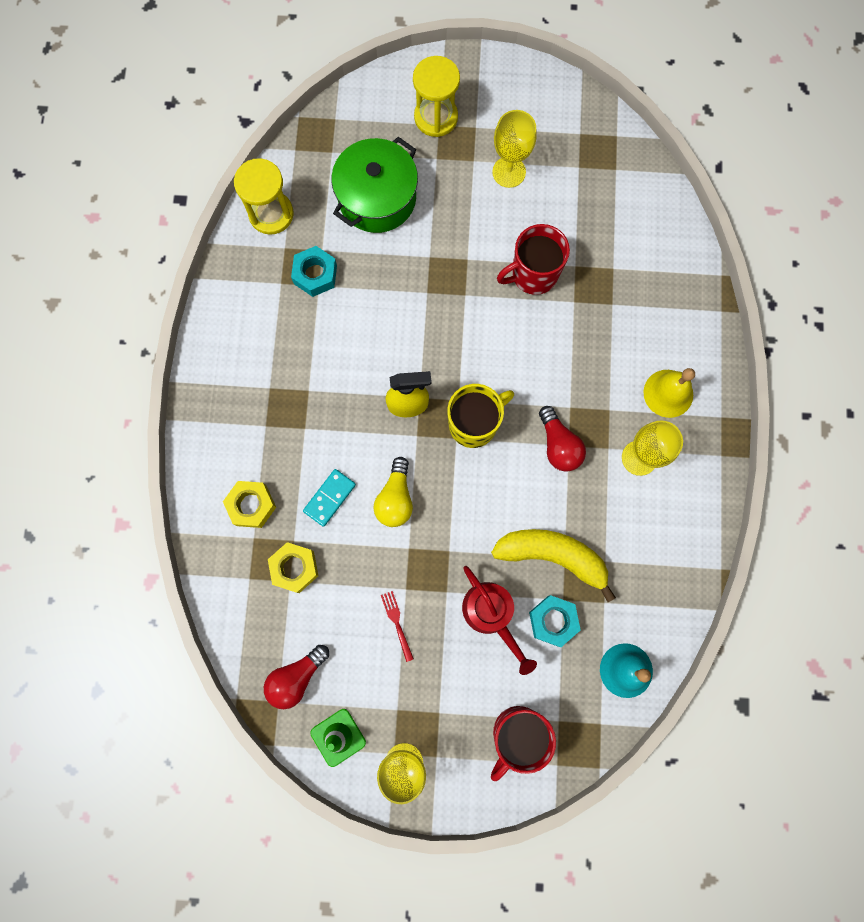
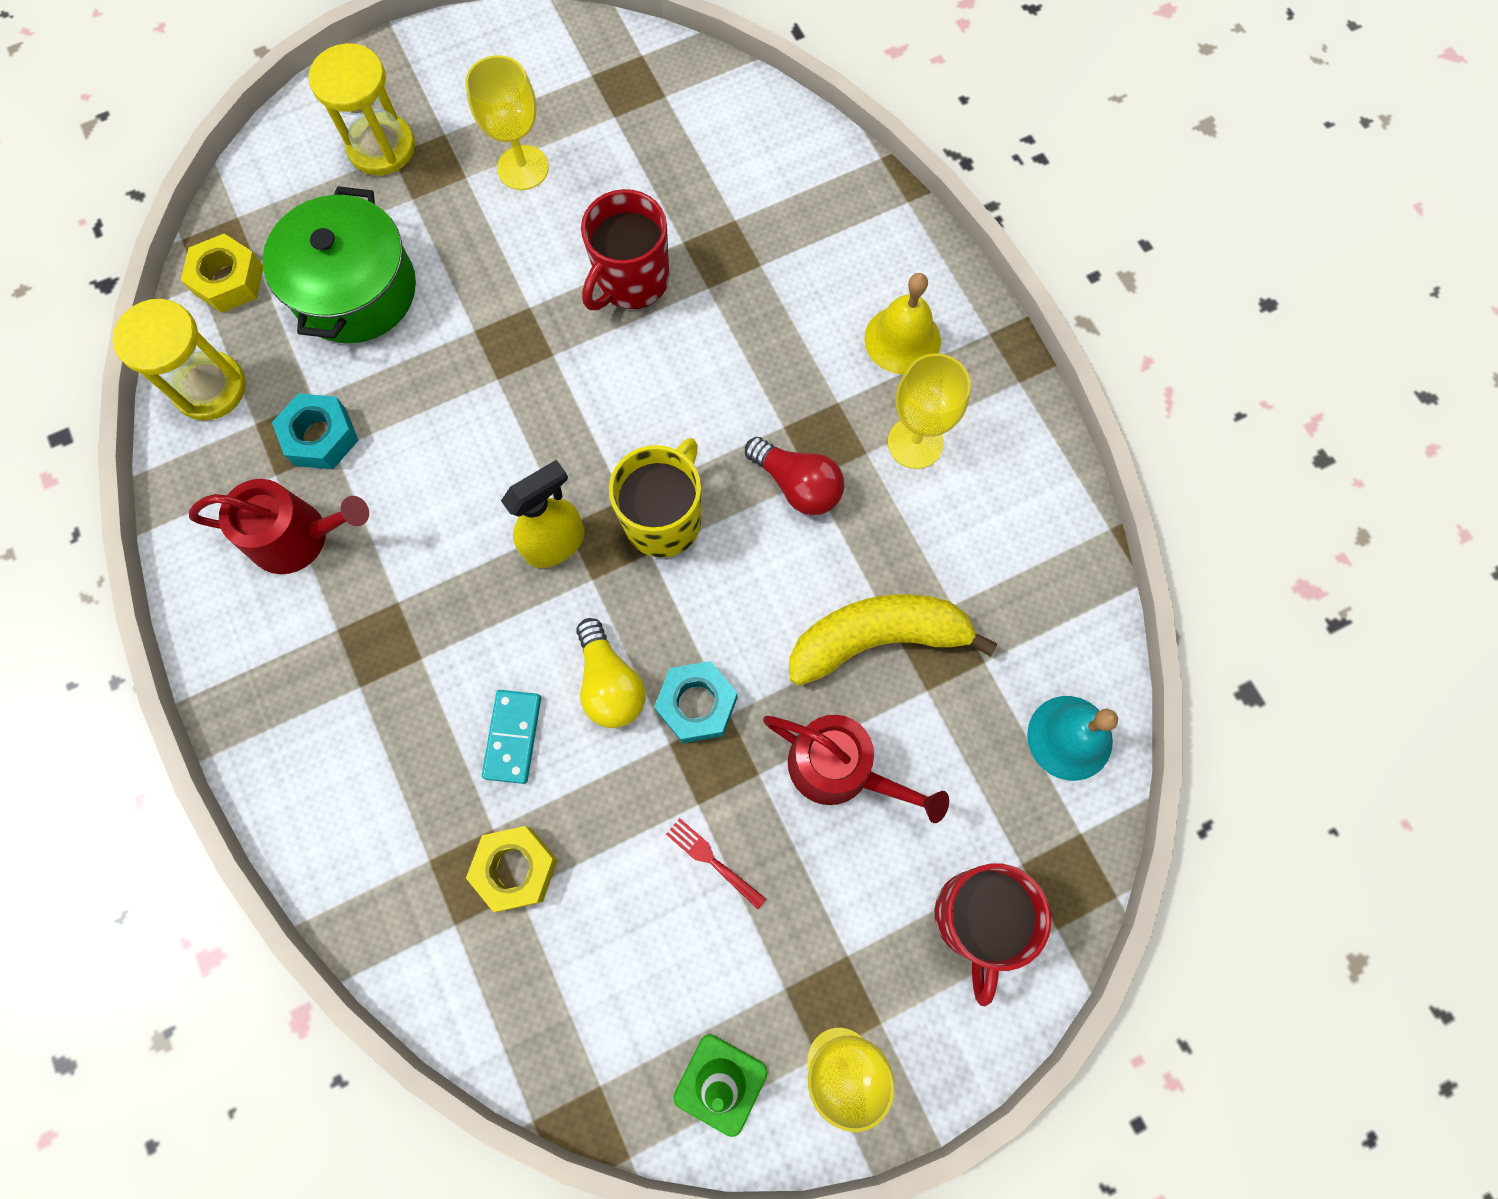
camera: 30 degrees left, 5 degrees down
(251, 505) = (400, 814): yellow nut -> yellow nut (229, 280)
(275, 325) = (298, 537): none -> red watering can
(296, 677) = (607, 1031): red light bulb -> none
(553, 621) = (930, 727): turquoise nut -> turquoise nut (697, 704)

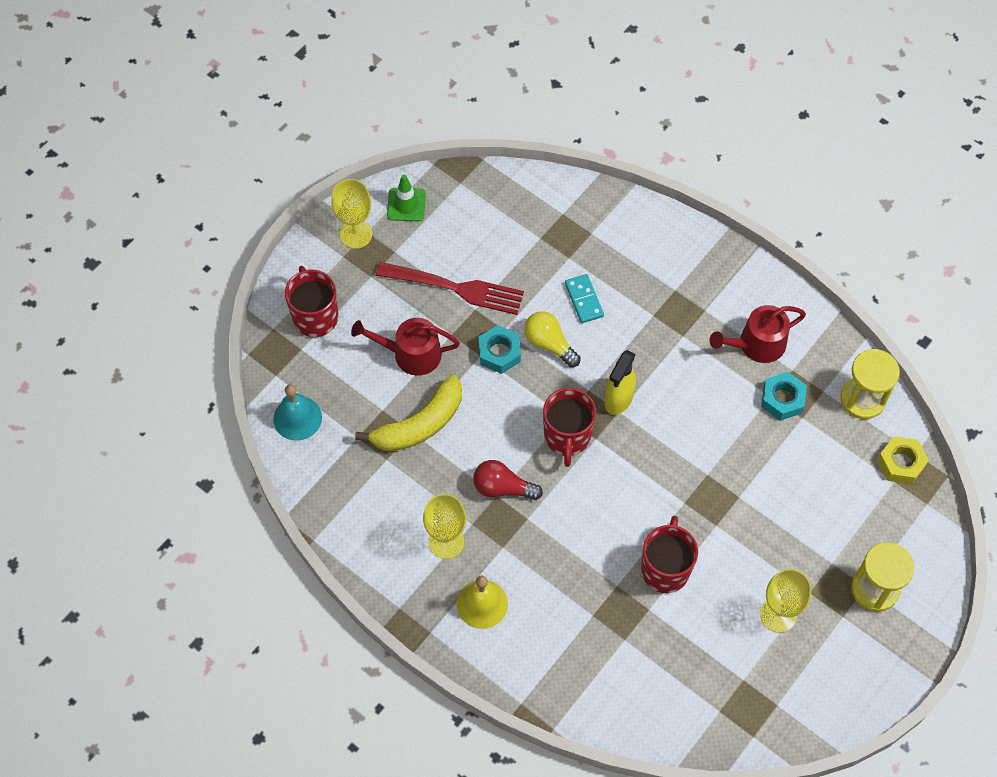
camera: 155 degrees right, 10 degrees down
(355, 290) = (824, 490): green pot -> none
(515, 869) = (548, 246): yellow nut -> none
(664, 519) = (567, 437): yellow mug -> red mug
(713, 861) = (454, 288): red fork -> red fork, size x2.35

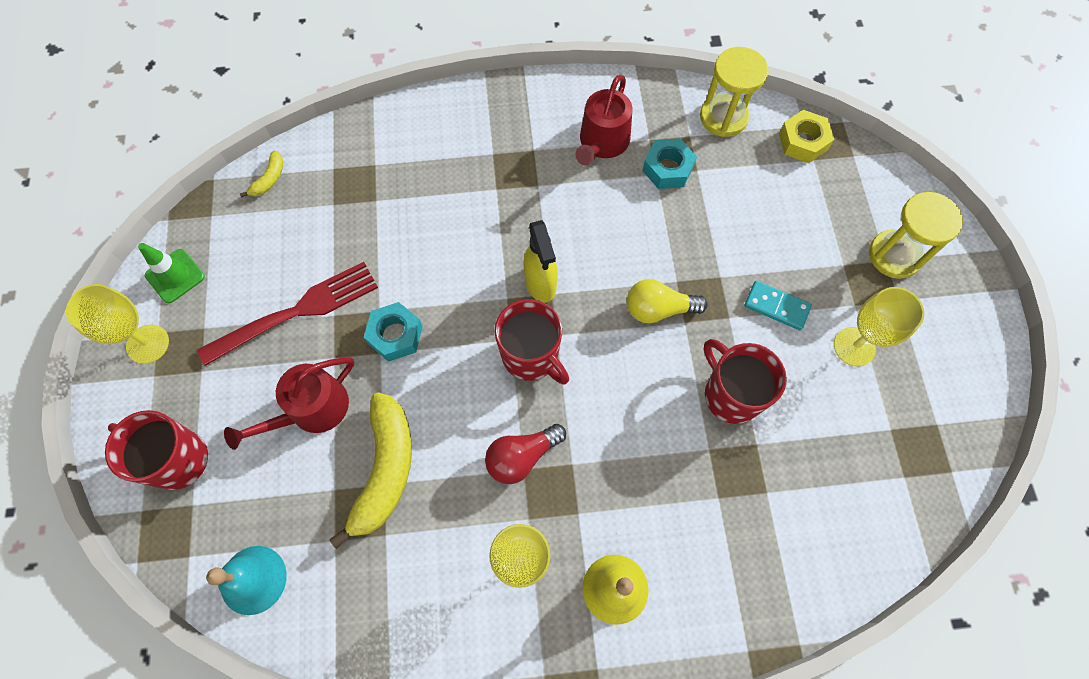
camera: 45 degrees left, 5 degrees up
(516, 188) = (269, 179): none -> yellow banana
(549, 344) = (432, 288): yellow light bulb -> yellow light bulb (658, 309)
(584, 300) = (425, 225): turquoise domino -> turquoise domino (776, 306)

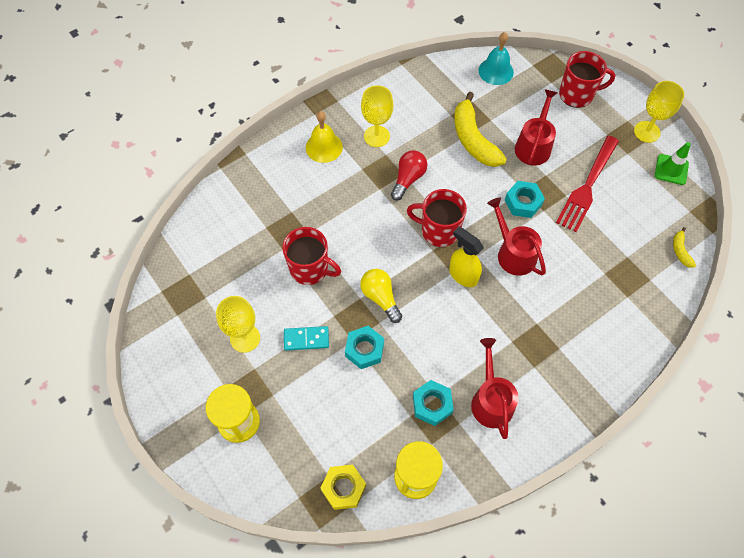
camera: 150 degrees right, 5 degrees down
(460, 277) = (513, 253): none -> red watering can
(658, 309) = (380, 297): yellow light bulb -> yellow light bulb turned 90 degrees counterclockwise
(711, 259) = (364, 349): none -> turquoise nut

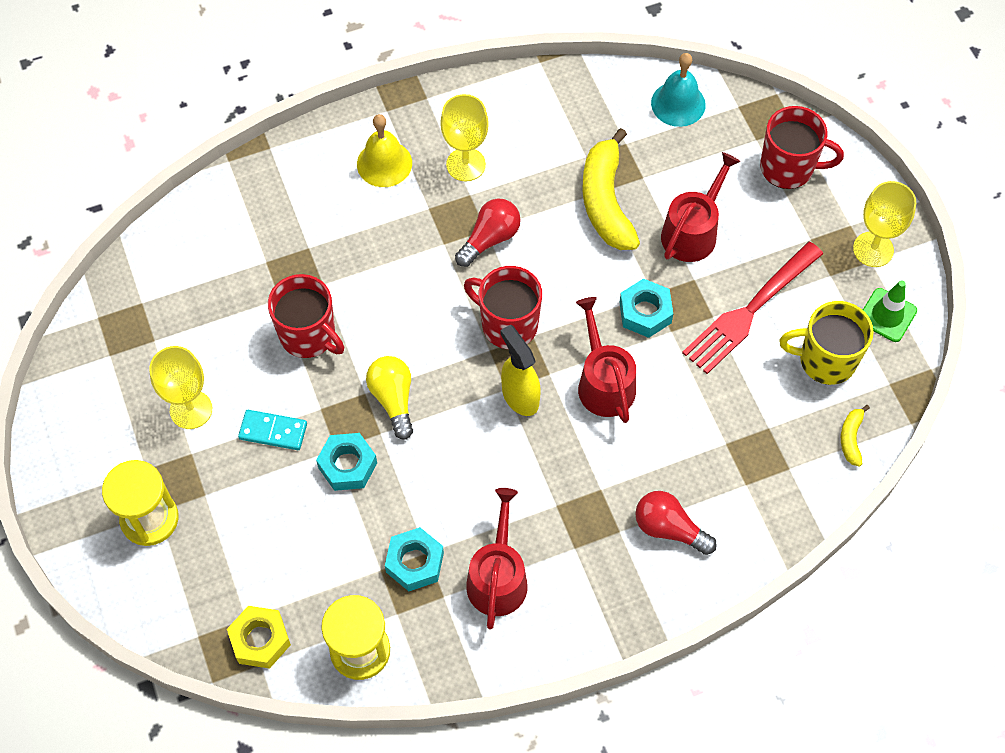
camera: 15 degrees right, 0 degrees up
(590, 338) = (669, 529): none -> red light bulb
(645, 206) = (825, 360): none -> yellow mug

